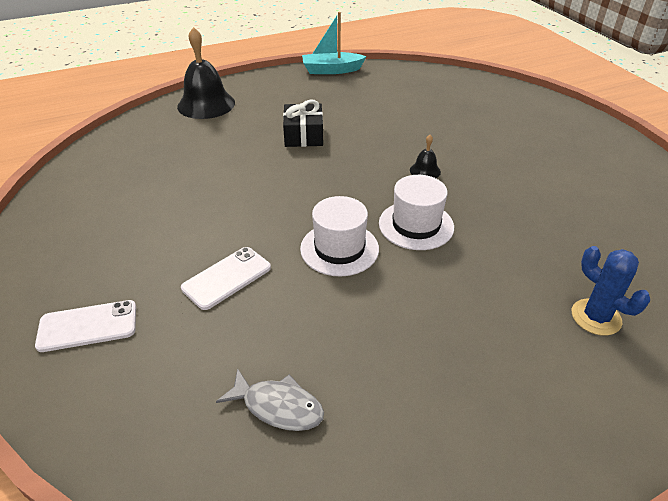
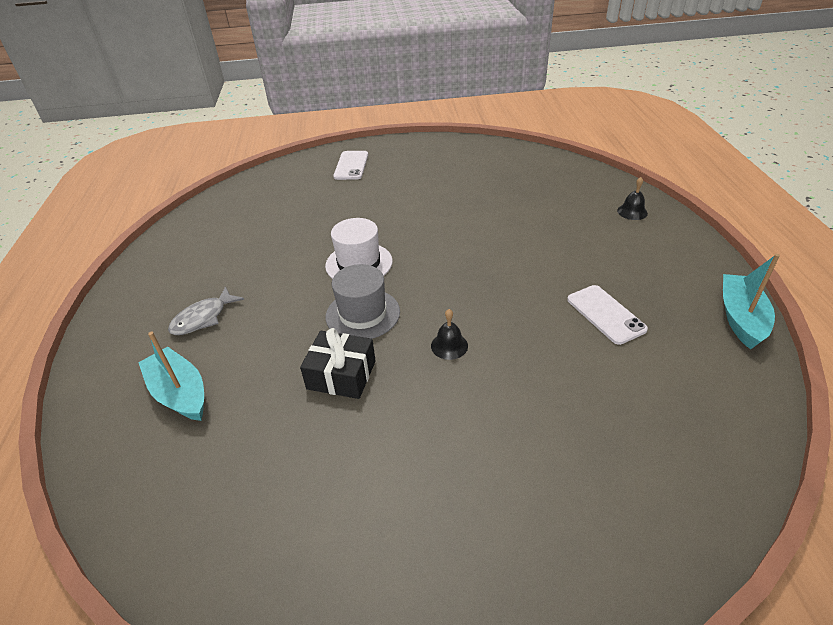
camera: 110 degrees right, 0 degrees up
(206, 104) = (632, 212): black bell -> black bell, size x0.46
(227, 278) = (360, 211): white phone -> white phone (605, 314)
(278, 406) = (245, 221): grey fish -> grey fish (203, 318)
(303, 135) = (551, 268): black gift -> black gift (341, 375)
(416, 225) = (363, 314): white hat -> grey hat
(596, 317) = (180, 393): blue cactus -> turquoise boat

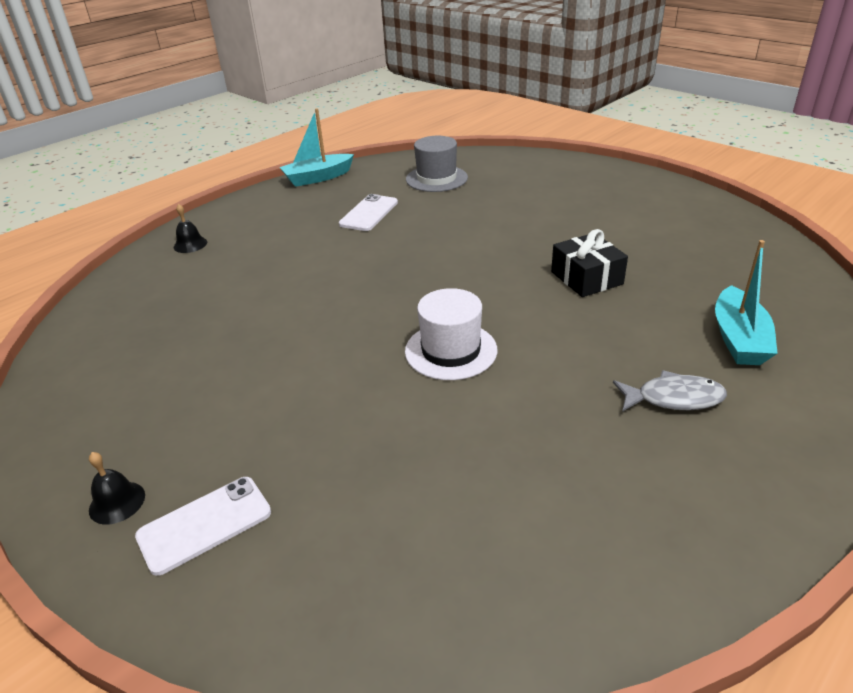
camera: 130 degrees left, 5 degrees down
(363, 314) = (515, 305): grey hat -> grey hat (436, 178)
(449, 345) = (488, 252): black bell -> black bell (117, 502)

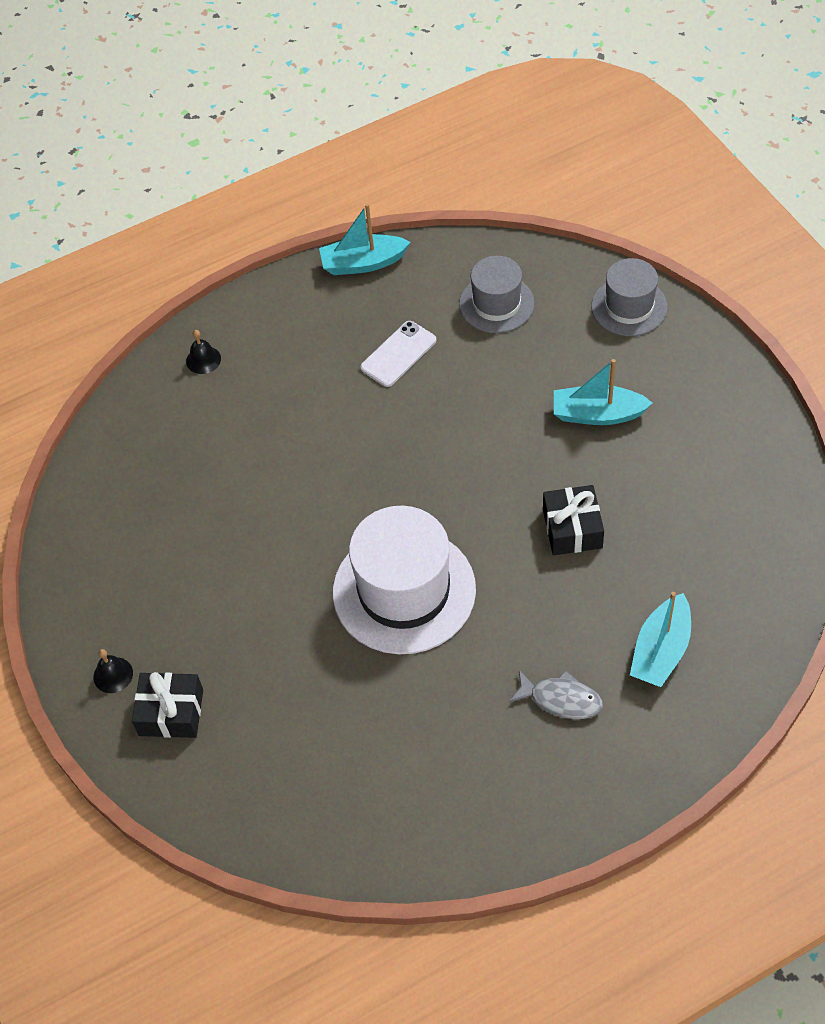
camera: 20 degrees right, 20 degrees up
(205, 524) = (171, 712): white phone -> black gift
(451, 350) = (404, 591): white hat -> white hat, size x1.71
(540, 164) = (629, 307): none -> grey hat
(557, 214) = (597, 414): none -> turquoise boat

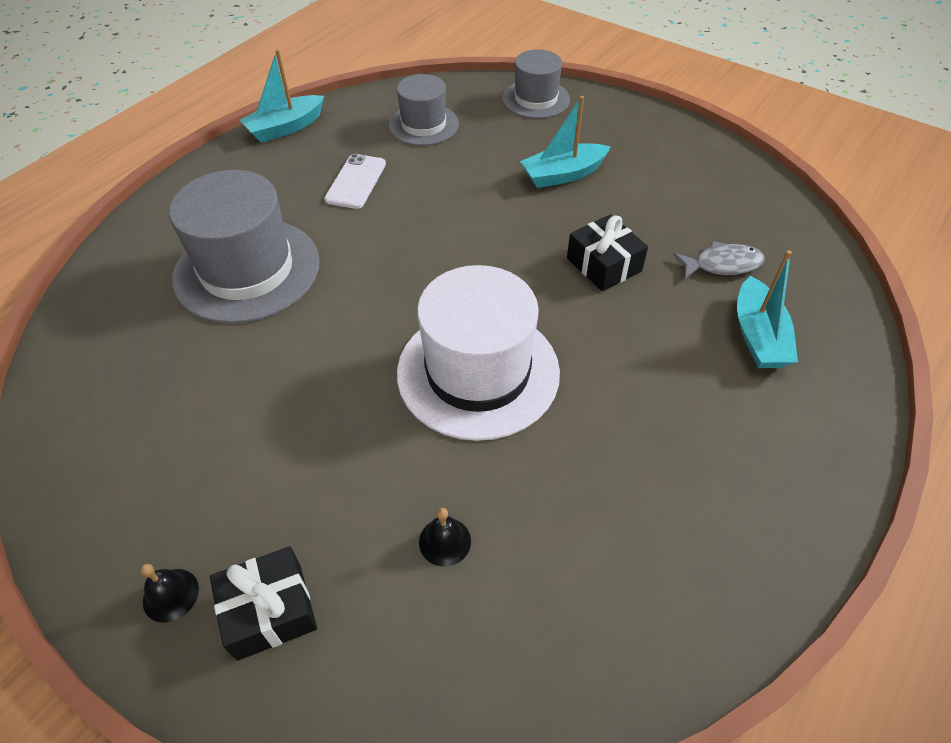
camera: 30 degrees left, 5 degrees down
(203, 360) = (157, 239): black bell -> black bell (445, 541)
(264, 420) = (247, 270): none -> grey hat
(561, 699) = (702, 415): grey fish -> grey fish (722, 264)

